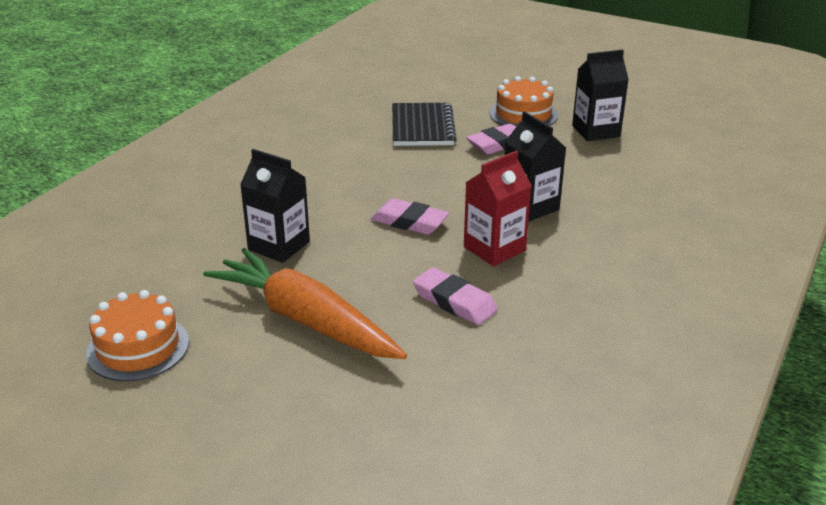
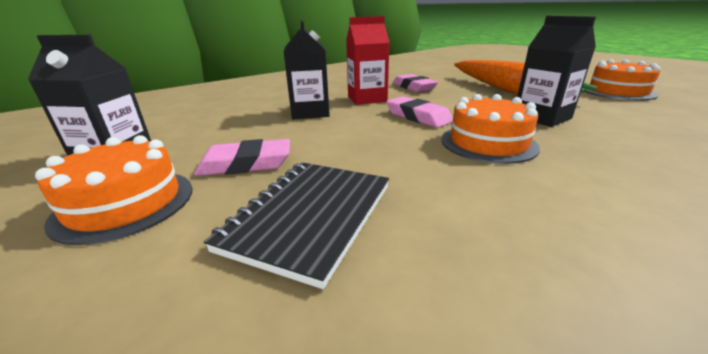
camera: 155 degrees left, 5 degrees down
(335, 196) = (488, 143): none -> orange cake

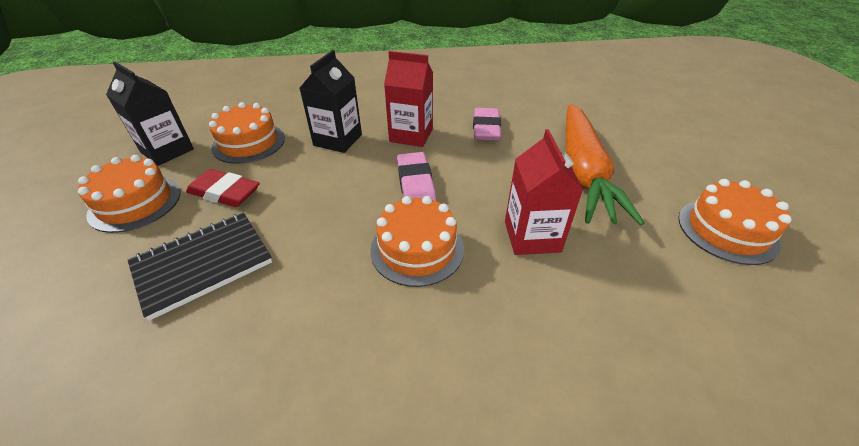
camera: 30 degrees right, 15 degrees up
(219, 131) = (249, 143): none -> orange cake
(245, 164) = (225, 193): pink eraser -> red eraser
(541, 117) = (532, 236): black carton -> red carton

